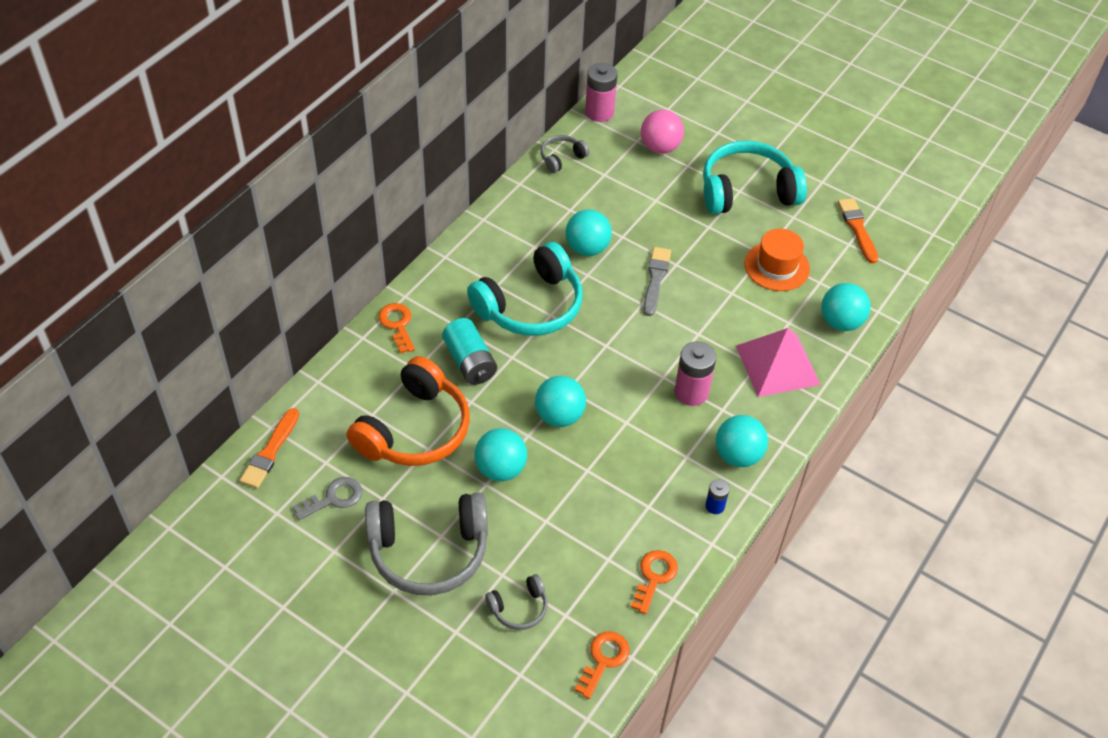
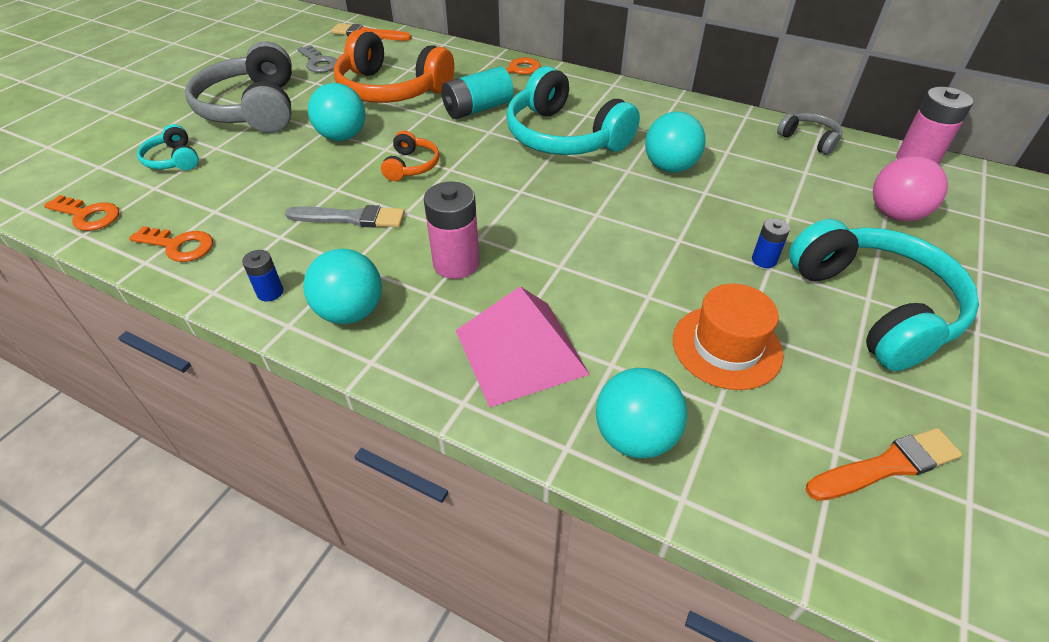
camera: 85 degrees right, 5 degrees down
(519, 608) = (173, 160): grey headphones -> turquoise headphones
(559, 416) = (411, 166): turquoise ball -> orange headphones
(655, 279) = (642, 223): grey brush -> grey brush (350, 218)
(701, 227) = (764, 260): none -> blue battery

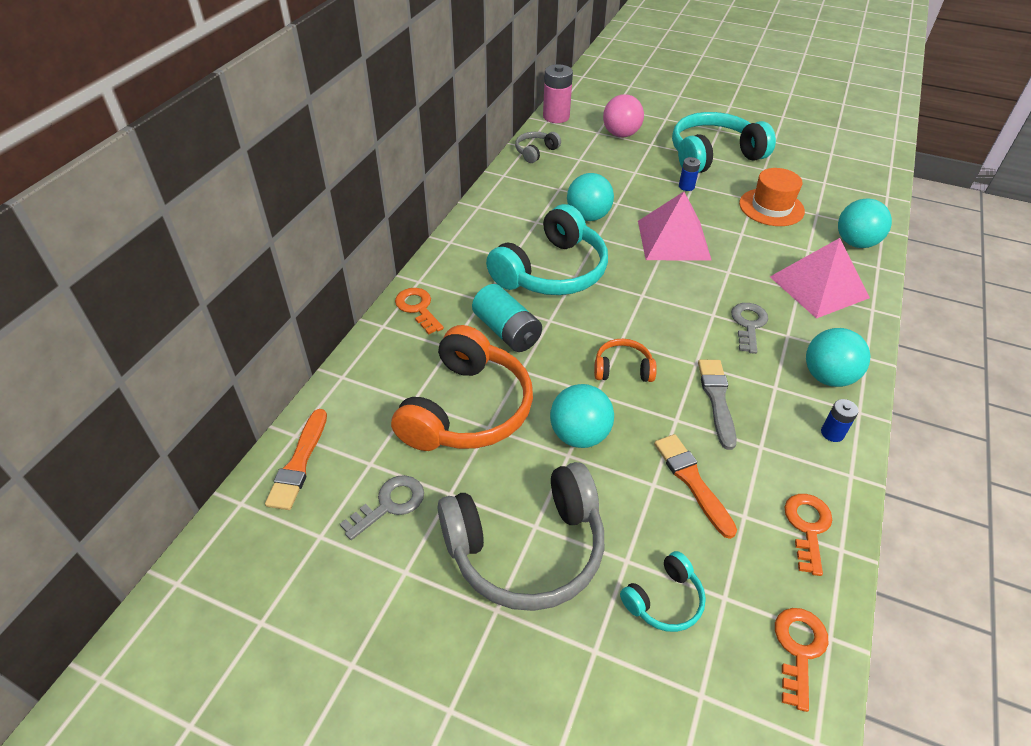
camera: 95 degrees left, 0 degrees up
(456, 263) = (748, 324): pink battery -> grey key
(627, 228) = (673, 240): none -> pink pyramid
(885, 466) = (825, 170): orange brush -> orange brush (692, 482)

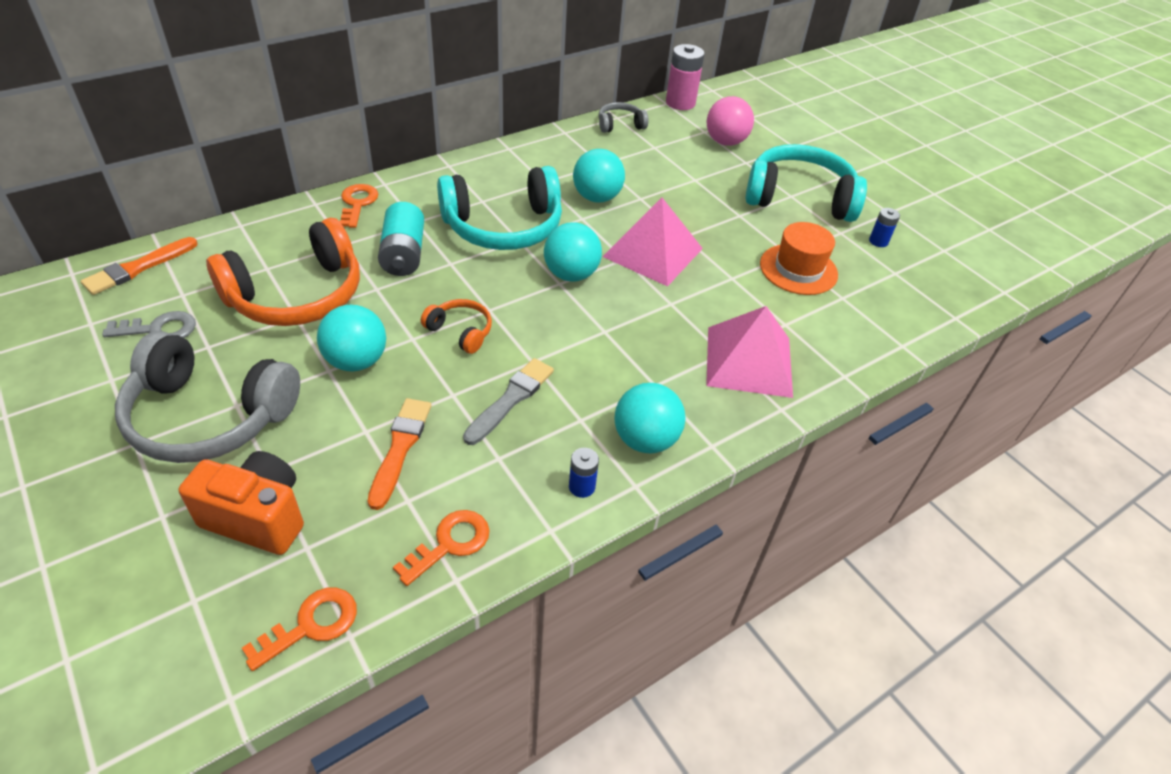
camera: 30 degrees right, 0 degrees up
(664, 600) = (257, 517): turquoise headphones -> orange camera
(686, 186) = (731, 213): blue battery -> blue battery (878, 241)
(748, 324) = (628, 356): grey key -> none
(855, 243) = (850, 342): turquoise ball -> turquoise ball (571, 274)

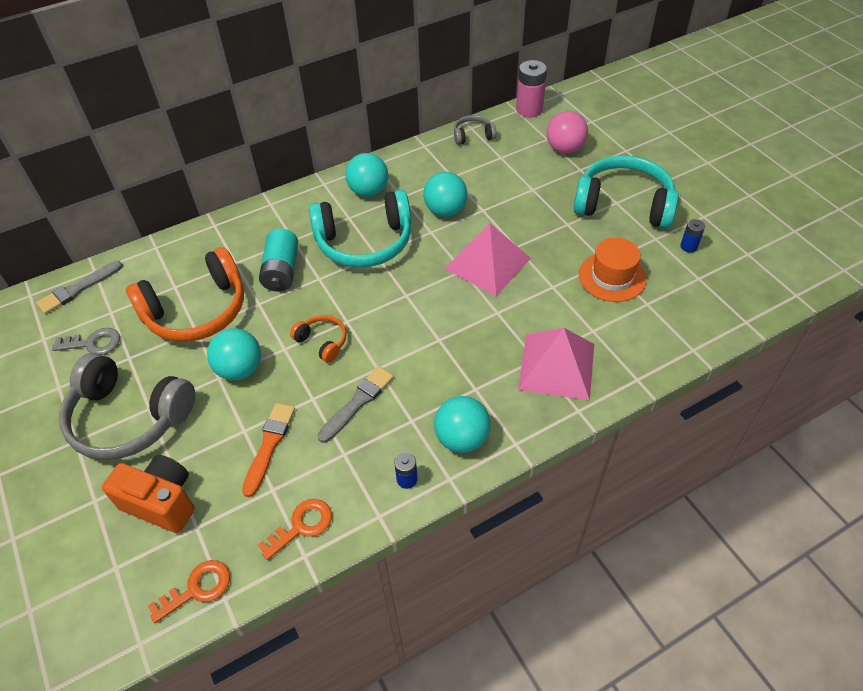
camera: 10 degrees right, 5 degrees up
(138, 268) = (78, 289): orange brush -> grey brush
(357, 203) = (247, 224): orange key -> none
(571, 274) = (416, 286): turquoise ball -> turquoise ball (368, 191)

